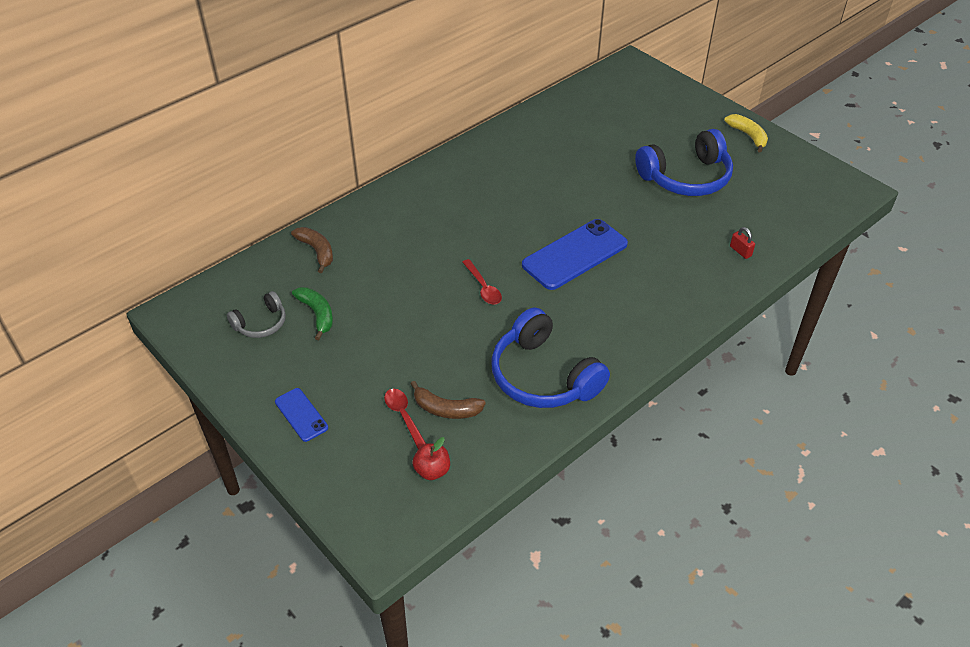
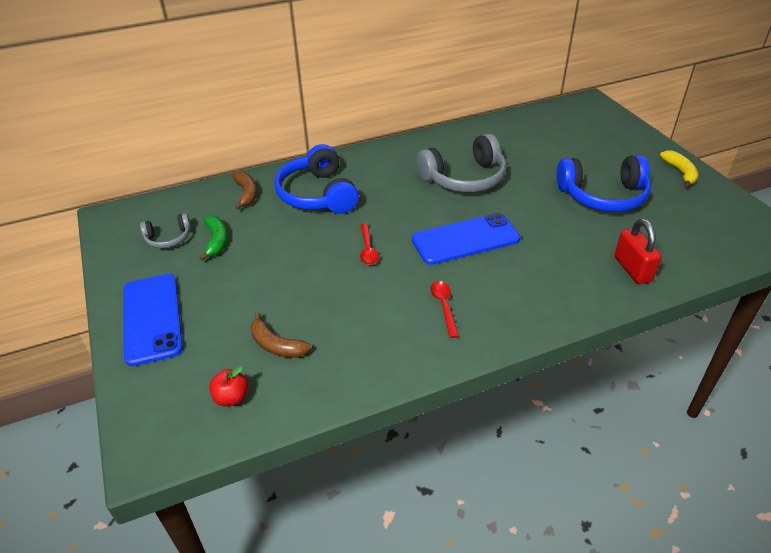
camera: 20 degrees right, 5 degrees down
(301, 415) = (152, 318): blue phone -> blue phone, size x1.95
(404, 416) = (236, 342): red spoon -> red spoon (444, 306)
(542, 184) = (464, 178): none -> grey headphones
(543, 376) = (381, 338): blue headphones -> blue headphones (317, 194)
(740, 251) = (632, 269): red padlock -> red padlock, size x1.92

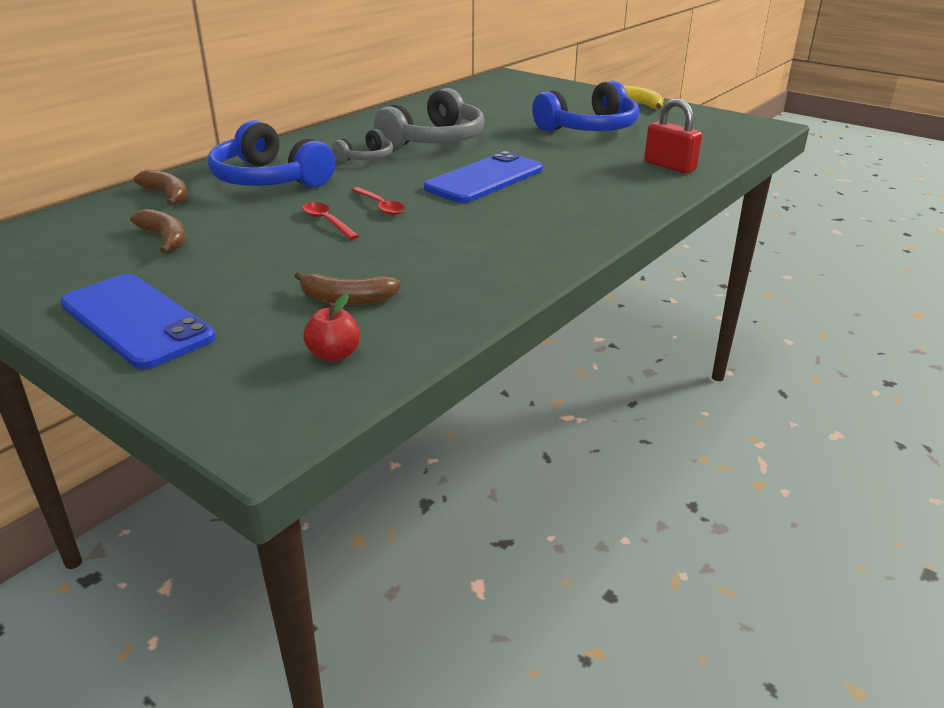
camera: 30 degrees left, 10 degrees down
(168, 238) = (86, 250): grey headphones -> grey headphones (366, 158)
(216, 241) = (165, 238): green banana -> brown banana
(444, 306) = (515, 227): red spoon -> red spoon (327, 222)

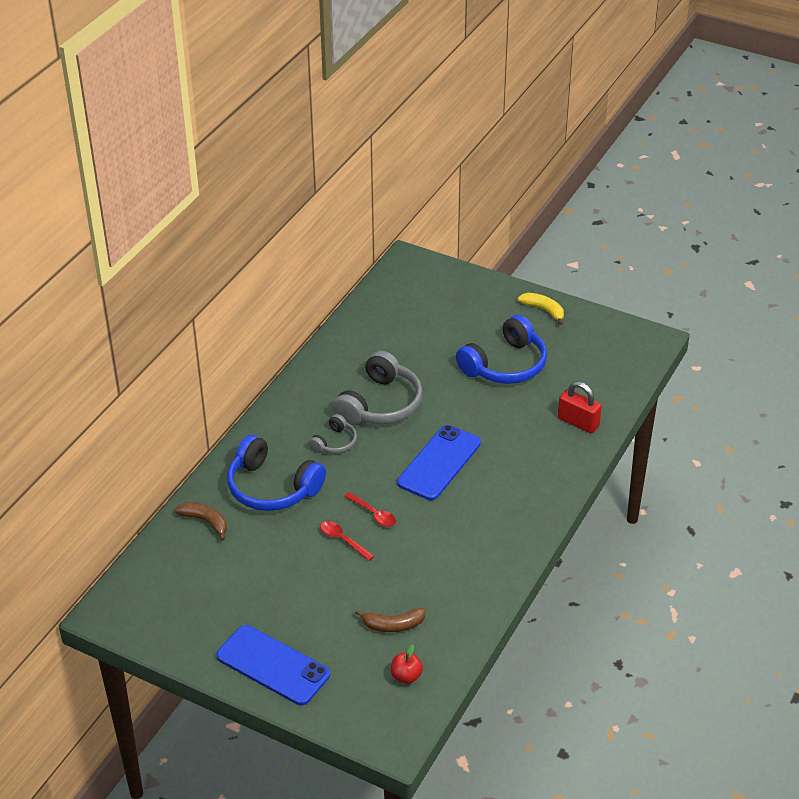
camera: 10 degrees left, 10 degrees up
(165, 238) = (238, 578): brown banana -> none

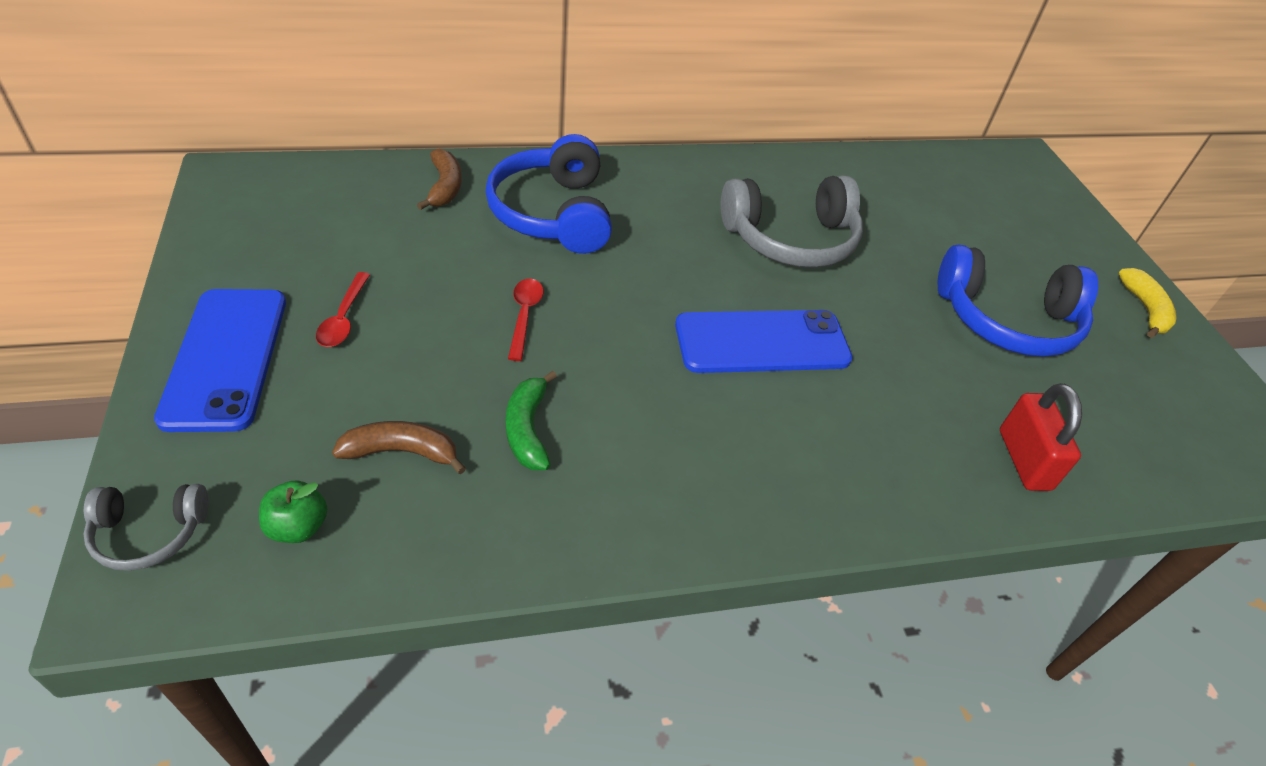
camera: 45 degrees right, 5 degrees up
(335, 442) = (683, 230): grey headphones -> grey headphones (149, 533)
(373, 514) = (601, 323): red spoon -> red spoon (343, 319)
(393, 625) = (401, 452): brown banana -> brown banana turned 135 degrees clockwise
(406, 676) = (298, 527): red apple -> green apple
(418, 576) = (527, 429): none -> green banana

